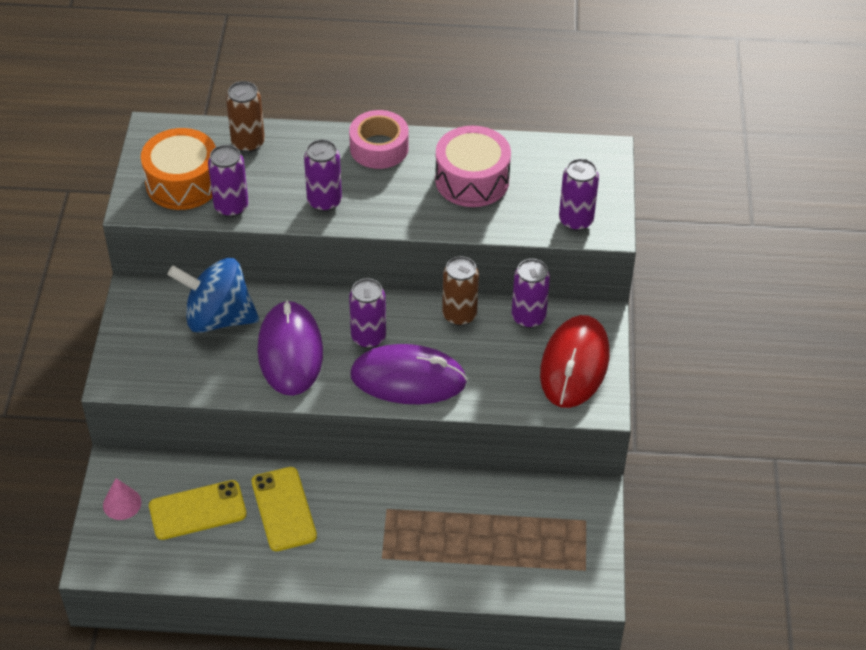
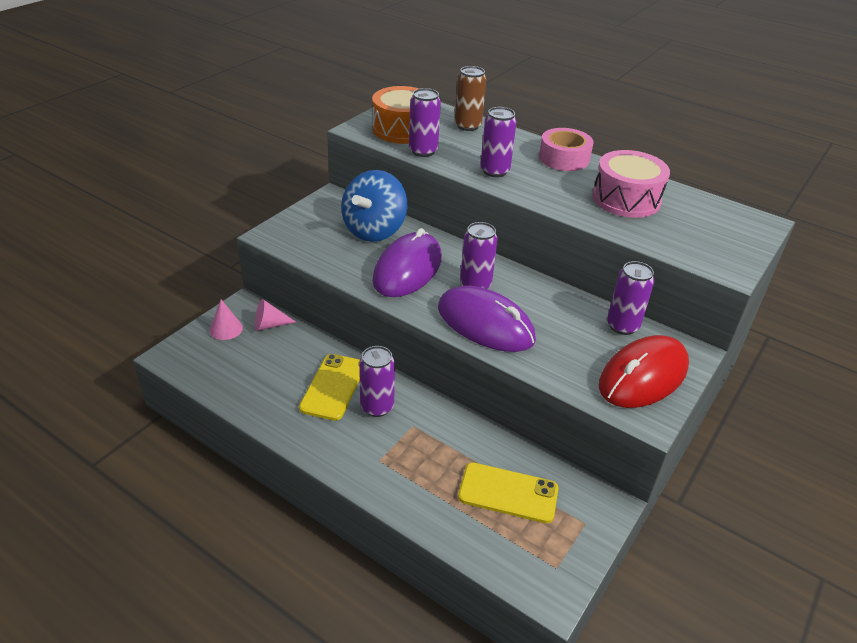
camera: 30 degrees right, 10 degrees down
(162, 475) = (269, 325): none -> pink cone
(197, 510) = (271, 357): yellow phone -> yellow phone (508, 493)
(218, 318) = (374, 230): blue spinning top -> blue spinning top turned 105 degrees counterclockwise
(459, 315) = (562, 301): brown can -> none
(576, 221) = (703, 253): purple can -> purple can (377, 407)

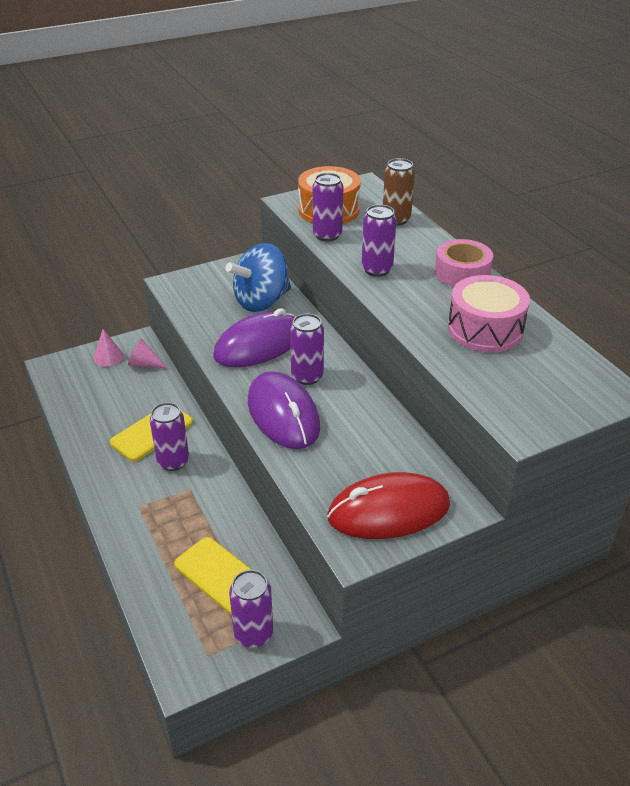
camera: 30 degrees right, 0 degrees up
(622, 326) = (414, 458): purple can -> purple can (253, 634)

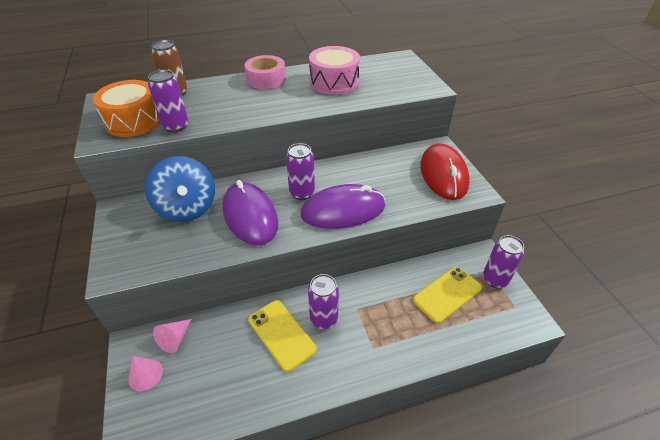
camera: 80 degrees left, 5 degrees up
(377, 270) = (243, 110): purple can -> none

